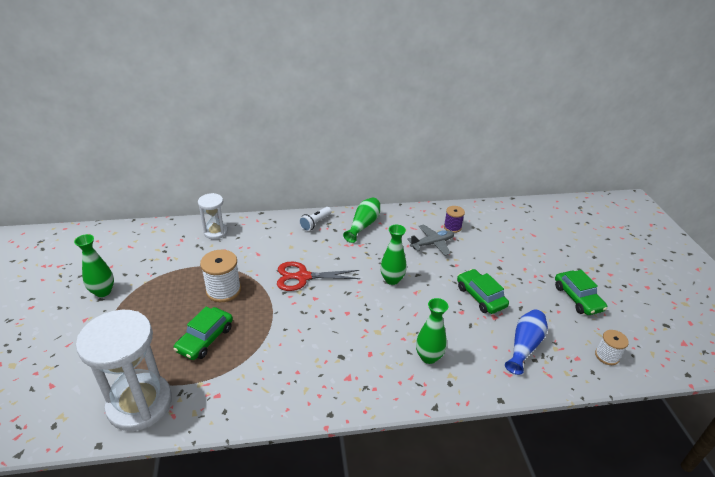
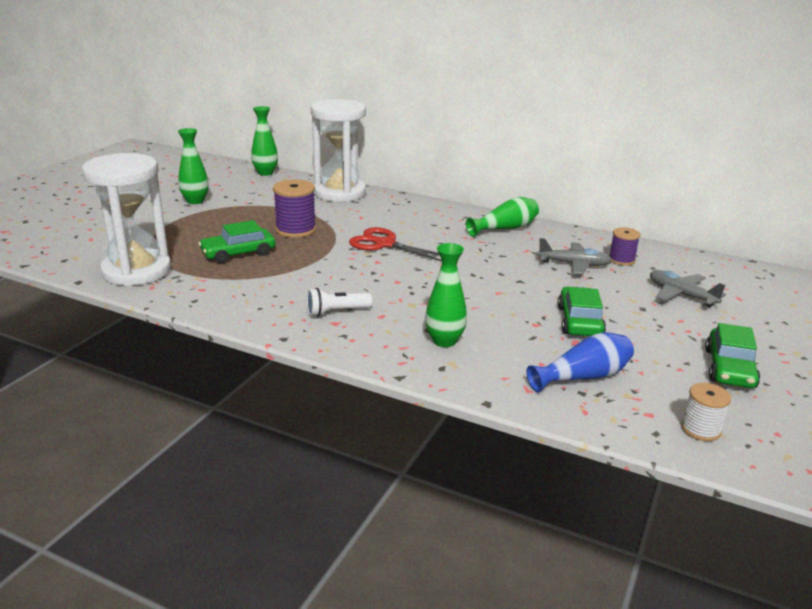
camera: 35 degrees right, 10 degrees down
(215, 232) = (339, 193): white hourglass -> white hourglass, size x1.87
(223, 290) = (295, 230): white spool -> purple spool
(315, 223) = (450, 213): white flashlight -> white flashlight (336, 312)
(392, 279) = (482, 275): green vase -> green vase (265, 173)
(506, 245) = (681, 295): none -> grey plane

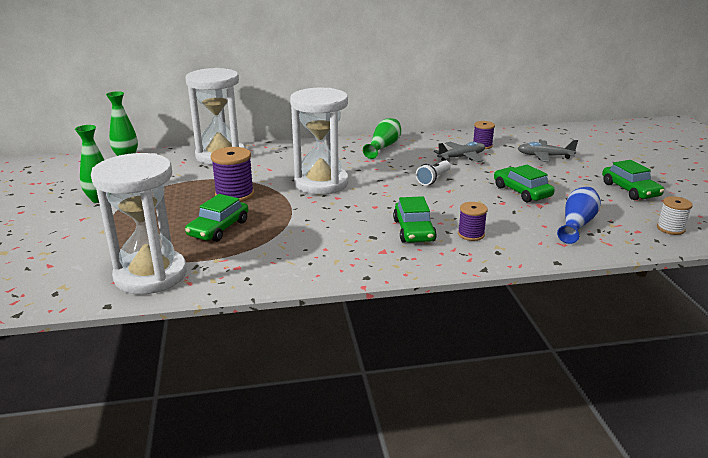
camera: 35 degrees left, 0 degrees up
(336, 312) = (371, 243): white flashlight -> white flashlight (433, 179)
(384, 244) = (321, 183): red scissors -> white hourglass
(395, 316) = (413, 230): none -> green car
(444, 341) = (471, 234): green vase -> purple spool

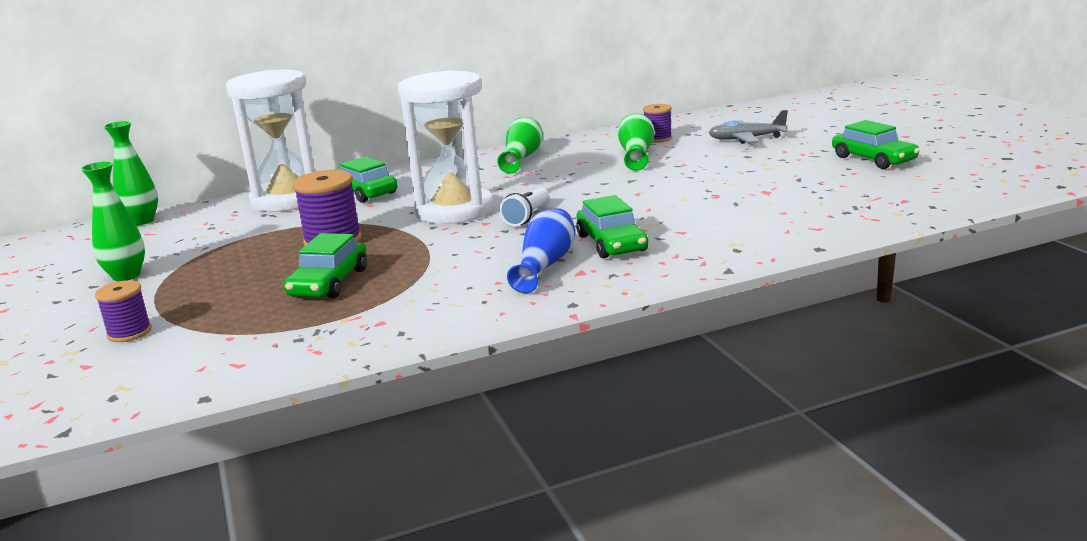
camera: 10 degrees left, 5 degrees down
(151, 275) = (253, 352): white hourglass -> none
(433, 179) = (610, 184): white flashlight -> white flashlight (527, 216)
(461, 157) = (636, 155): grey plane -> green vase
(471, 234) = (691, 236): purple spool -> purple spool (129, 332)
(522, 191) = (735, 180): green car -> green car (363, 192)
(577, 224) = (824, 204): blue vase -> blue vase (545, 265)
(670, 228) = (943, 192): white spool -> none

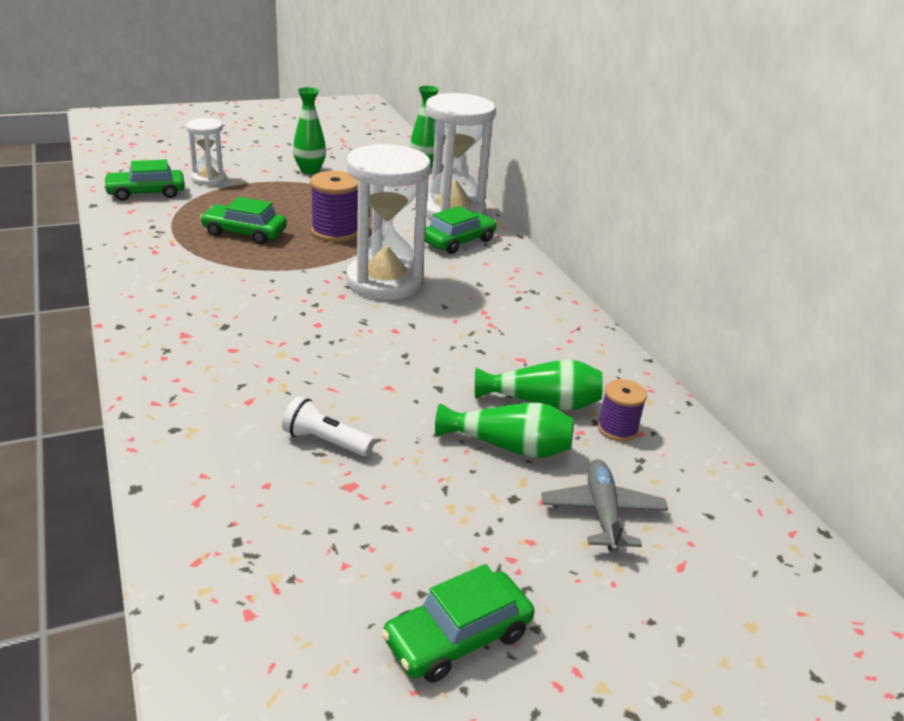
camera: 85 degrees right, 10 degrees up
(129, 332) = (209, 179): purple spool -> white hourglass
(522, 158) = (549, 323): green vase -> green vase (509, 446)
(527, 216) = (346, 317): white flashlight -> white flashlight (325, 441)
(545, 265) = (213, 319): blue vase -> none
(611, 243) = (243, 356): green car -> green car (146, 193)

